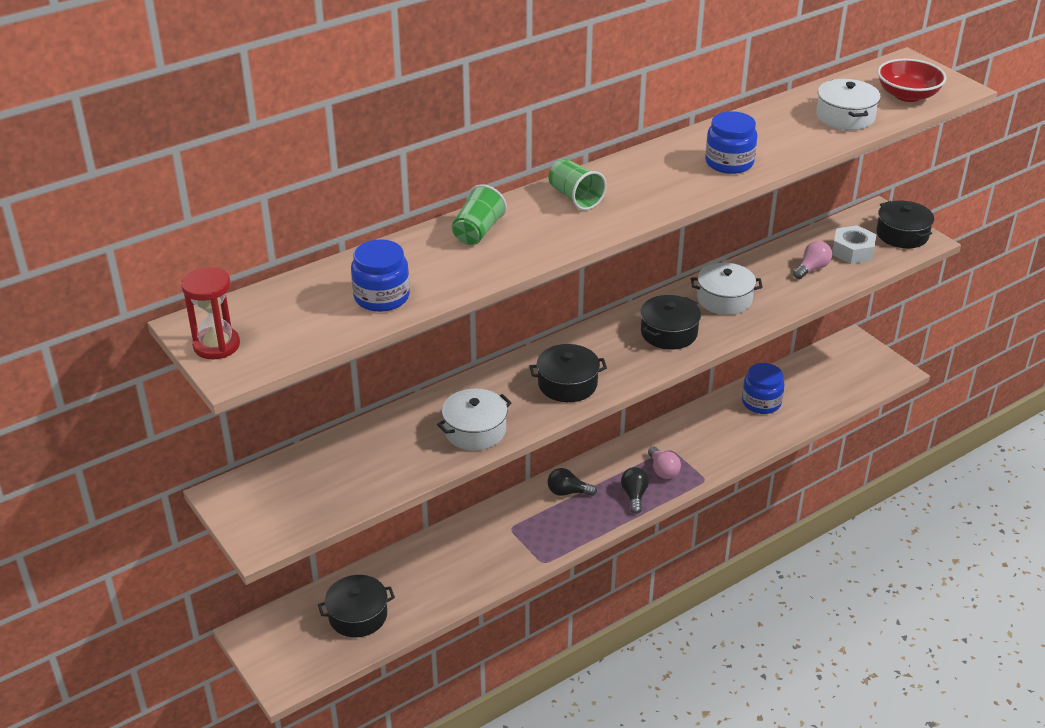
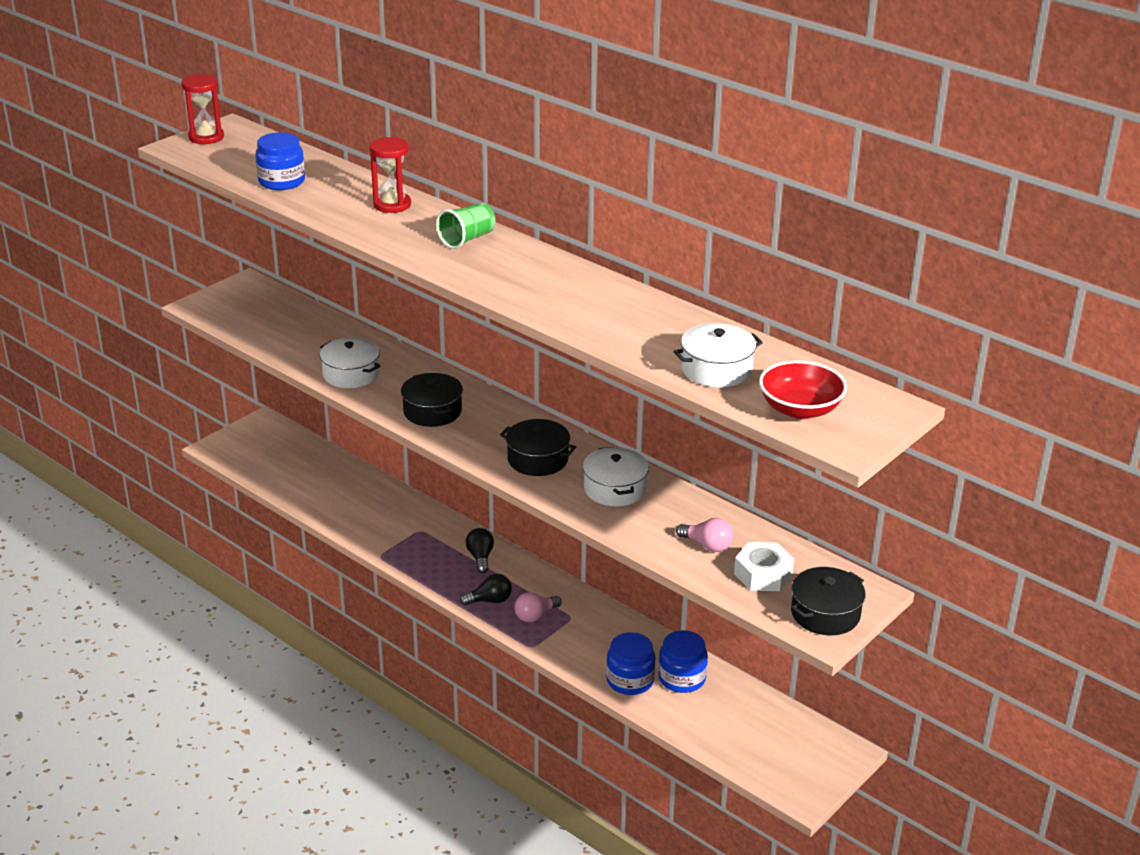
camera: 75 degrees right, 5 degrees down
(358, 615) = (292, 468): black pot -> none
(477, 231) = (392, 205): green cup -> red hourglass
(729, 163) = (571, 308): blue jar -> blue jar (630, 680)

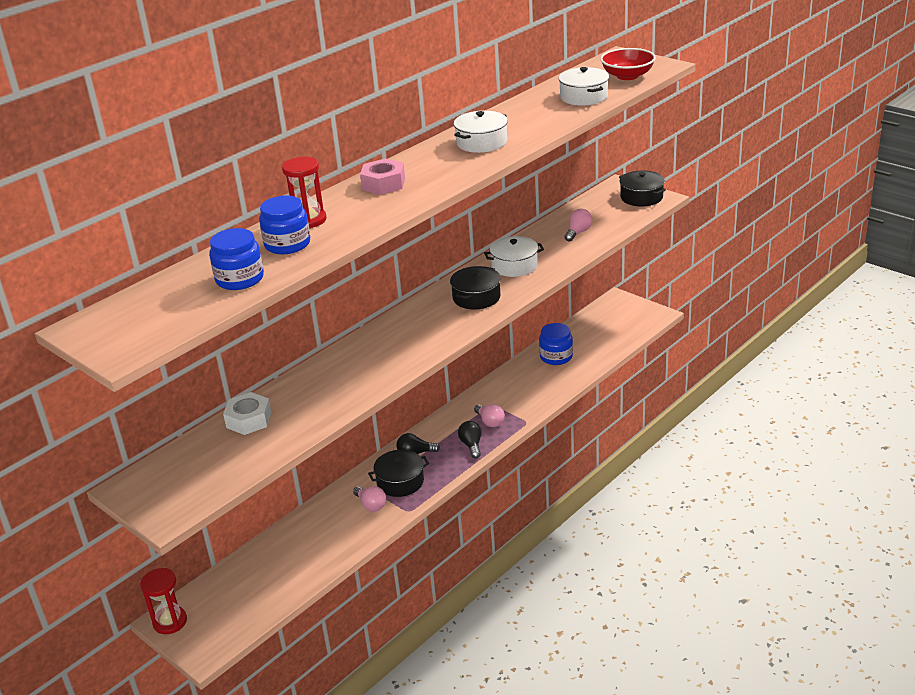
camera: 85 degrees left, 0 degrees up
(206, 137) = (103, 338): red hourglass -> red hourglass (170, 622)
(351, 374) = (334, 397): white pot -> white pot (481, 142)
(395, 529) = (371, 505): none -> pink light bulb
(432, 411) = (403, 349): black pot -> black pot (400, 482)
(467, 239) = (383, 184): green cup -> pink nut
(630, 680) = (560, 377): blue jar -> blue jar (287, 244)
(762, 574) = (606, 215): white nut -> white nut (249, 420)

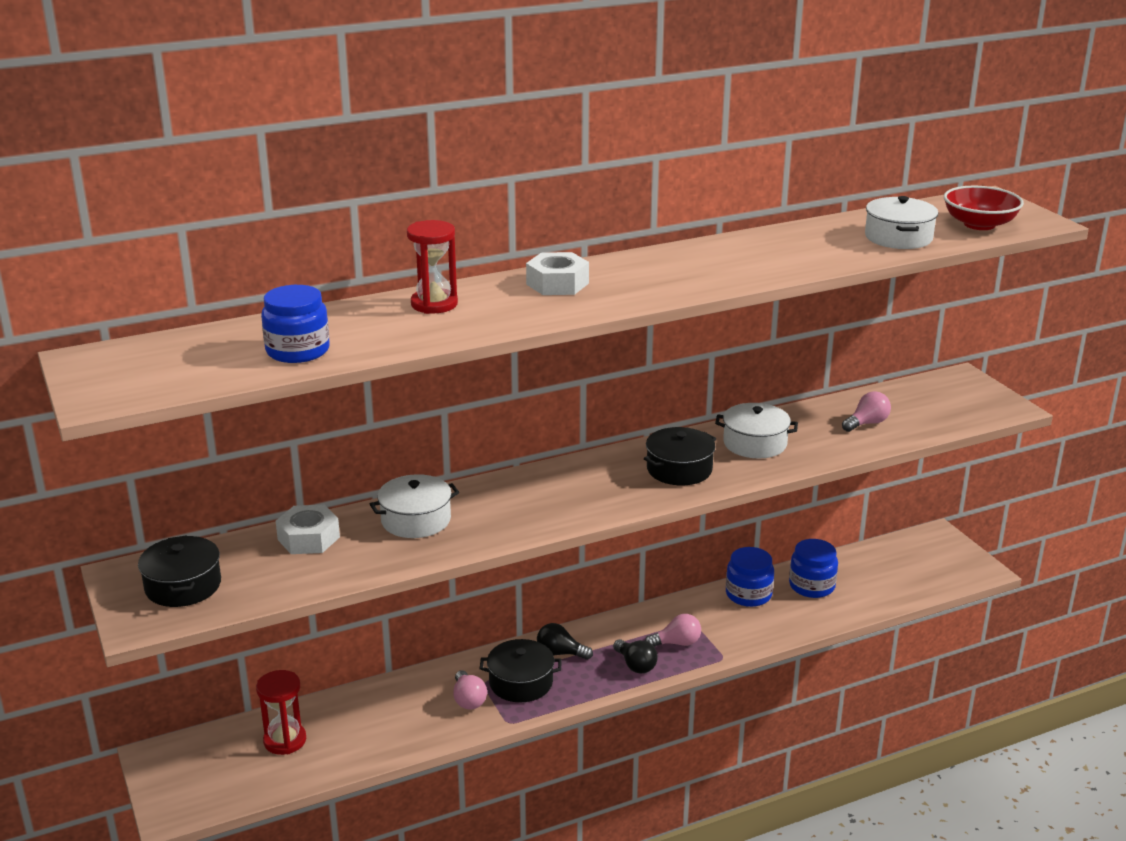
camera: 20 degrees right, 5 degrees down
(170, 622) = (159, 760): red hourglass -> red hourglass (285, 740)
(287, 244) = (385, 325): blue jar -> blue jar (748, 594)
(383, 184) = (557, 284): pink nut -> white nut
(471, 445) = (635, 665): black light bulb -> black light bulb turned 135 degrees clockwise
(481, 142) = (719, 263): white pot -> white pot (416, 520)
(490, 422) = (677, 643): pink light bulb -> pink light bulb turned 90 degrees counterclockwise
(641, 197) = (984, 400): black pot -> black pot (183, 586)

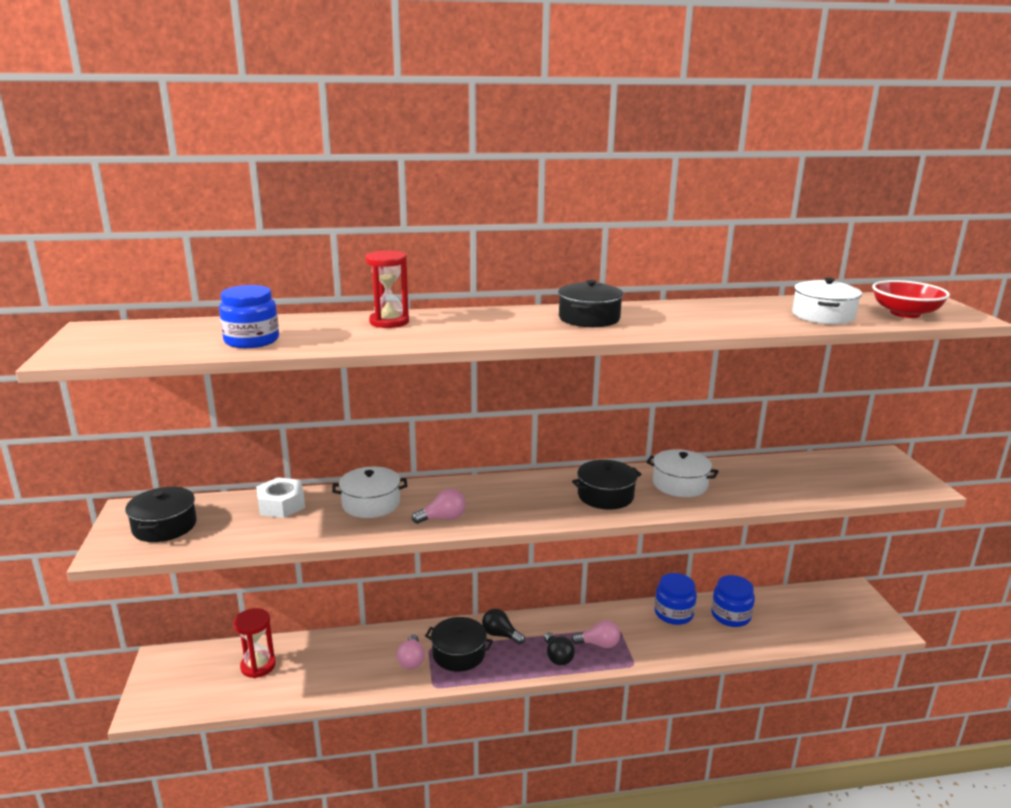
camera: 15 degrees right, 5 degrees down
(557, 284) = (500, 319): white nut -> none
(655, 271) = (589, 318): none -> black pot
(867, 423) = (786, 481): pink light bulb -> pink light bulb (443, 518)

